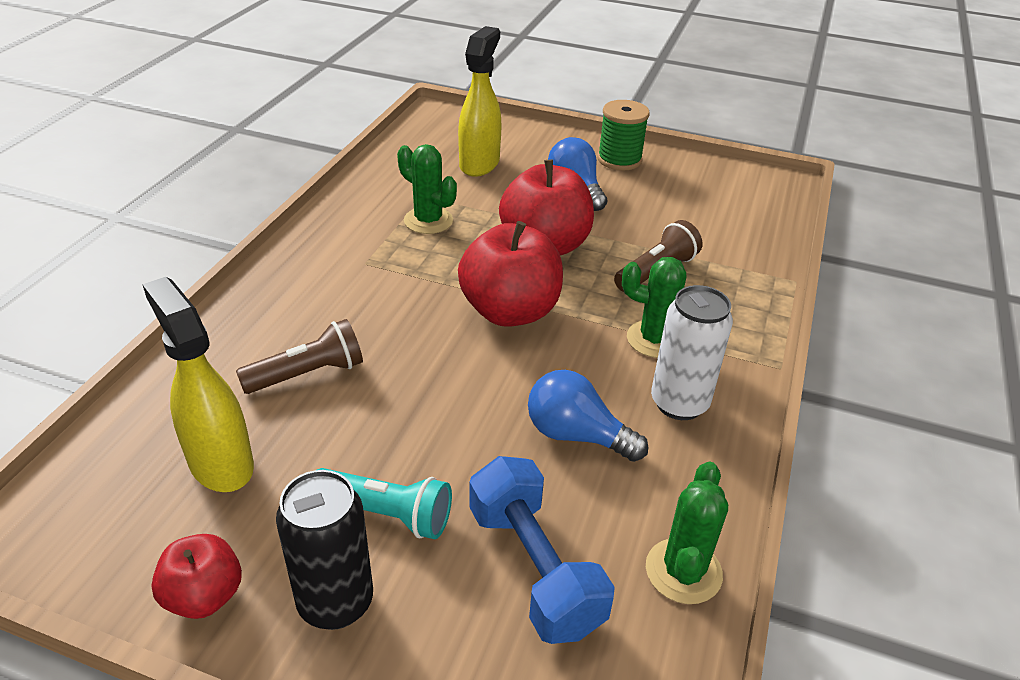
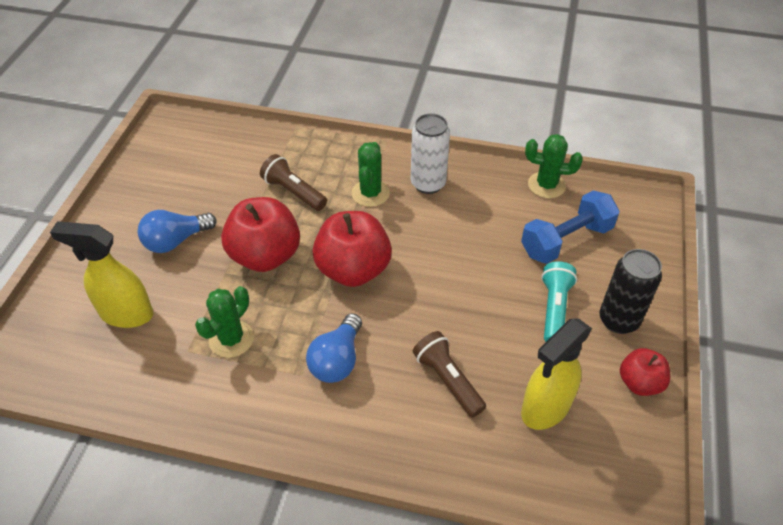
camera: 95 degrees left, 10 degrees up
(576, 435) = (467, 228): blue light bulb -> blue light bulb (337, 360)
(619, 160) = (123, 214): green spool -> none

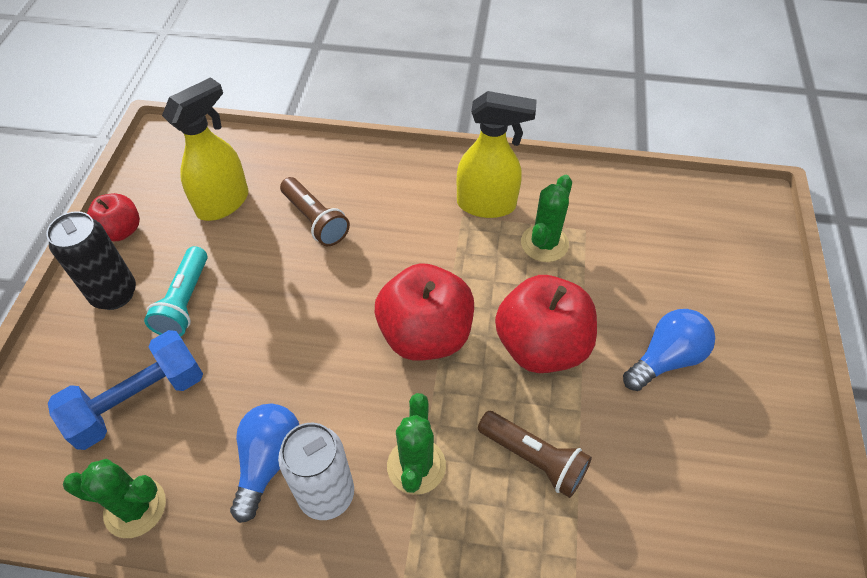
camera: 175 degrees right, 5 degrees up
(126, 314) = (671, 261): yellow spray bottle -> yellow spray bottle (487, 205)
(337, 360) = (428, 231): blue light bulb -> blue light bulb (268, 462)

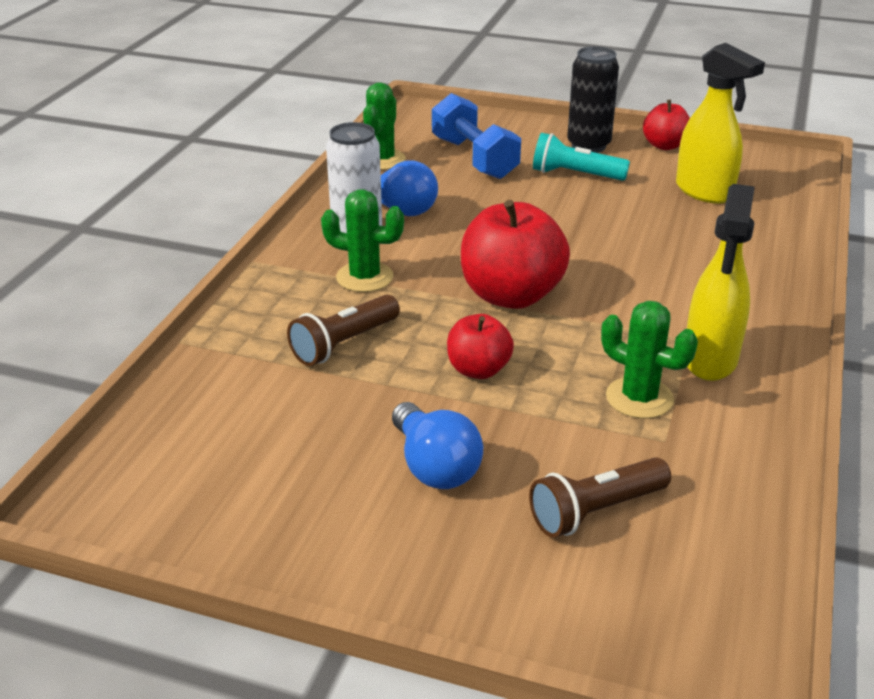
camera: 100 degrees right, 20 degrees down
(315, 220) = (680, 241): brown flashlight -> brown flashlight (595, 511)
(541, 346) = (478, 370): red apple -> red apple, size x0.56

